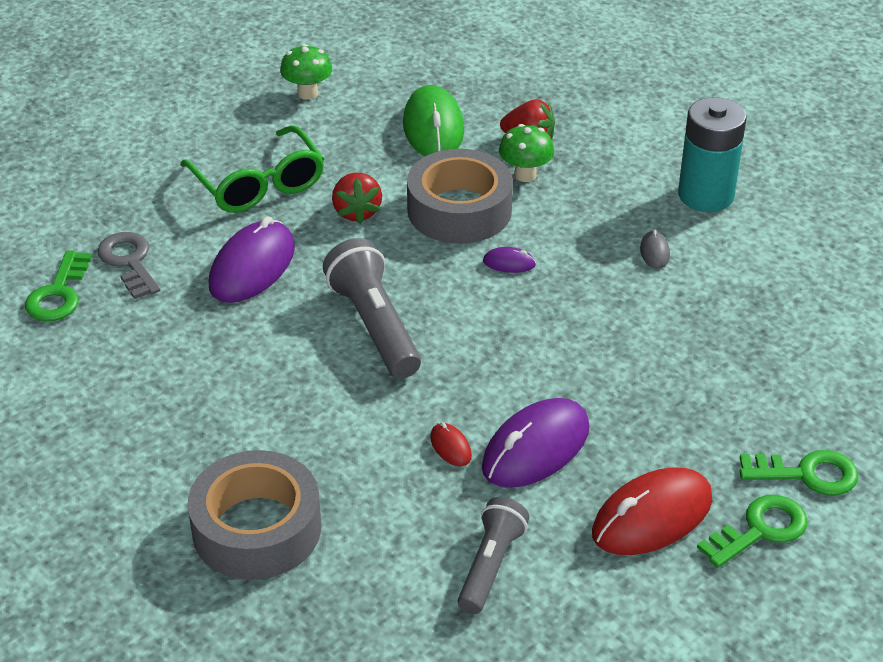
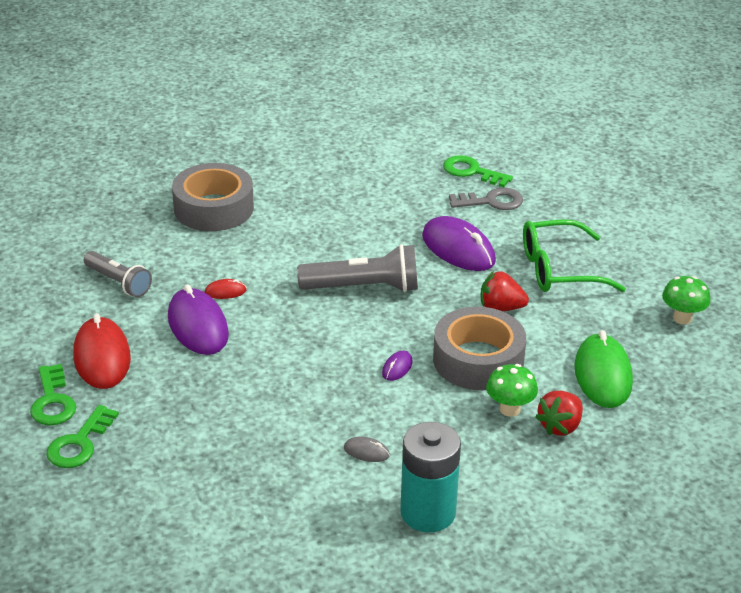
camera: 110 degrees right, 5 degrees down
(433, 128) = (602, 375): green mouse -> green mouse turned 75 degrees clockwise

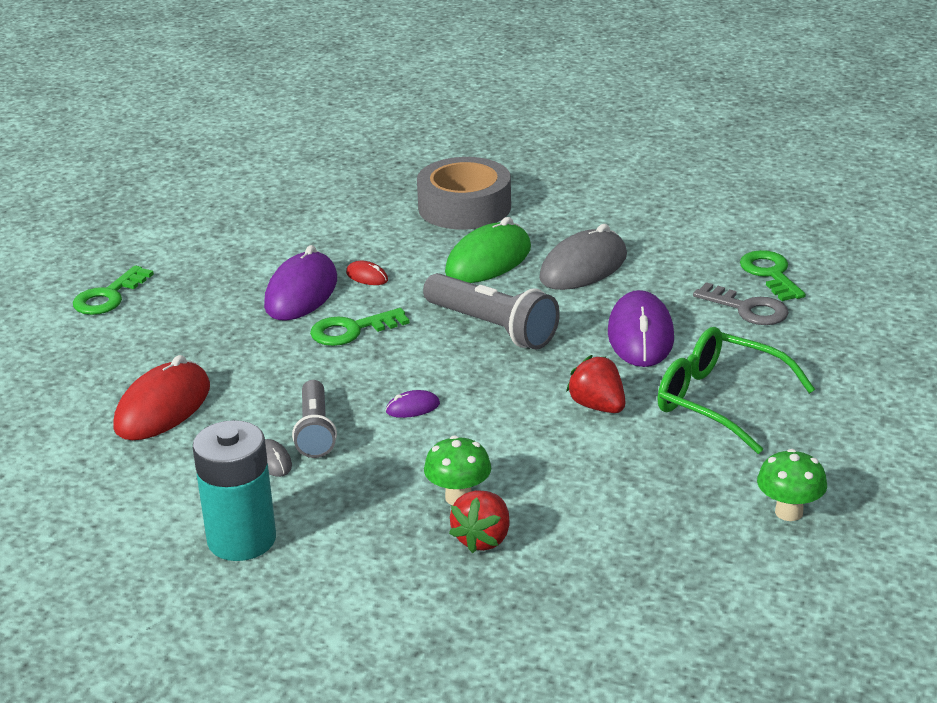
camera: 45 degrees right, 5 degrees down
(79, 443) = (78, 336): green key -> green key (352, 330)
(102, 357) = (193, 282): red mouse -> red mouse (163, 408)
(118, 282) = (295, 232): grey flashlight -> grey flashlight (315, 431)
(357, 218) = (583, 267): none -> grey mouse
(478, 360) = (499, 440): grey tape -> none
(560, 426) = (483, 539): red strawberry -> red strawberry turned 60 degrees counterclockwise
(602, 375) = (605, 518): green mouse -> green mouse (488, 261)

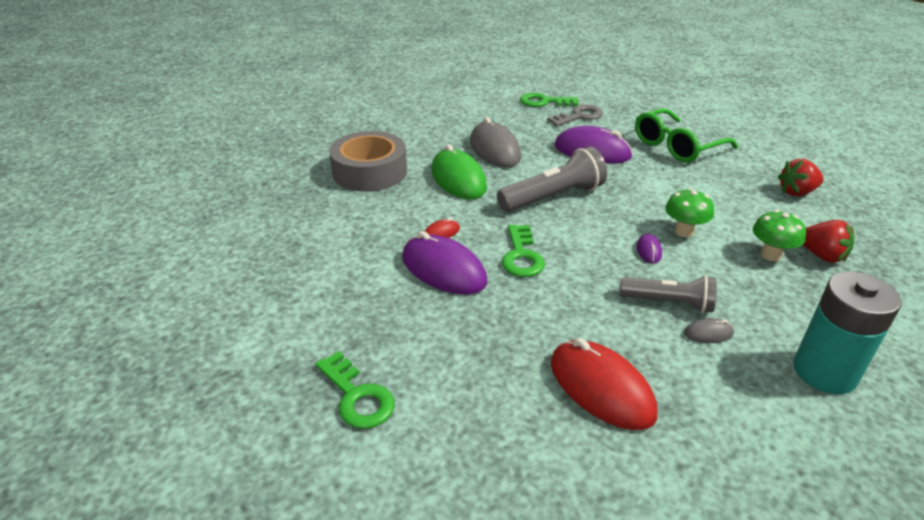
camera: 70 degrees left, 5 degrees up
(597, 406) = (670, 182): red strawberry -> red strawberry (796, 192)
(789, 512) = (794, 154): green mushroom -> green mushroom (684, 232)

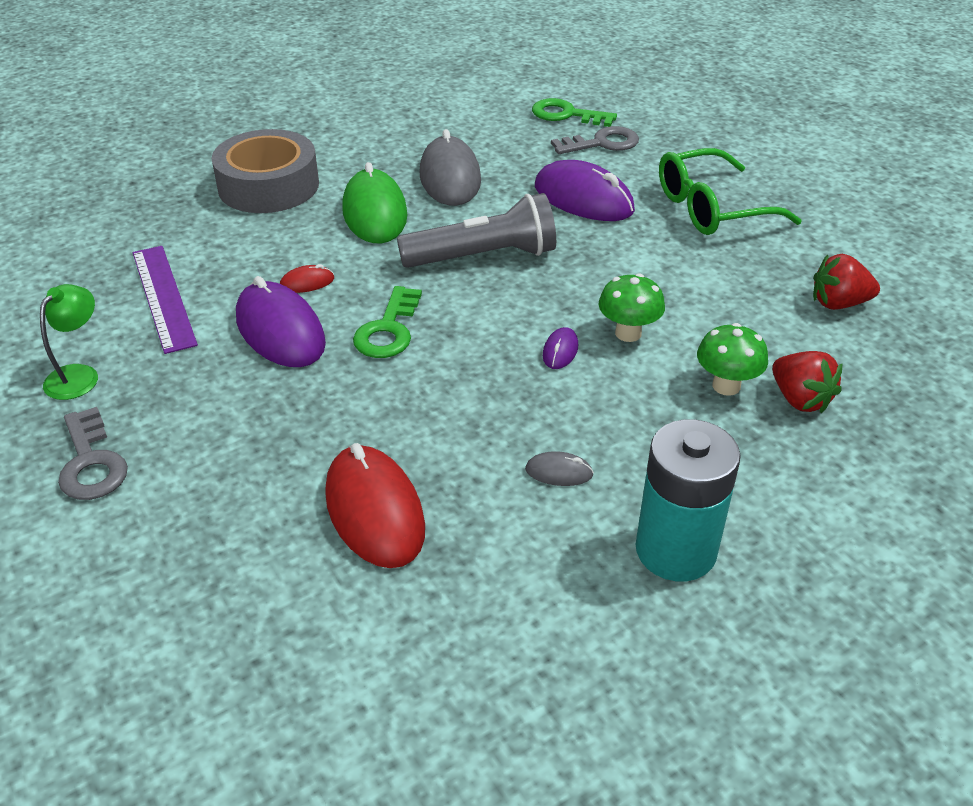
camera: 15 degrees right, 5 degrees up
(306, 329) = (79, 375): none -> green lamp
(338, 260) = (163, 297): none -> purple ruler
(357, 396) = (91, 462): green key -> grey key
(668, 303) = (536, 424): grey flashlight -> none

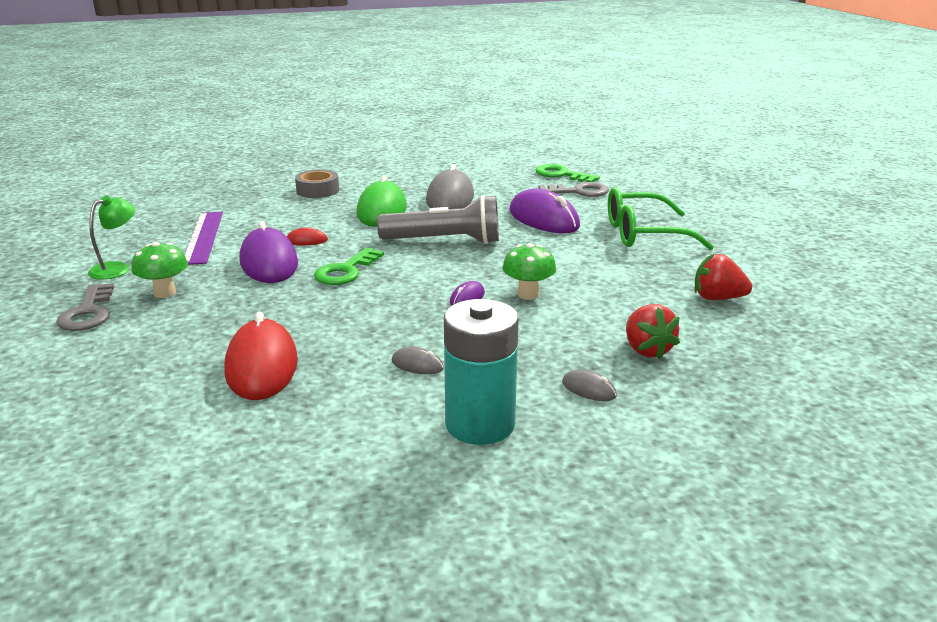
camera: 15 degrees right, 15 degrees down
(268, 186) = (317, 190): grey tape -> grey tape, size x0.57
(726, 386) = (588, 334): green mushroom -> green mushroom (164, 293)
(766, 472) = (589, 389): none -> grey mouse

